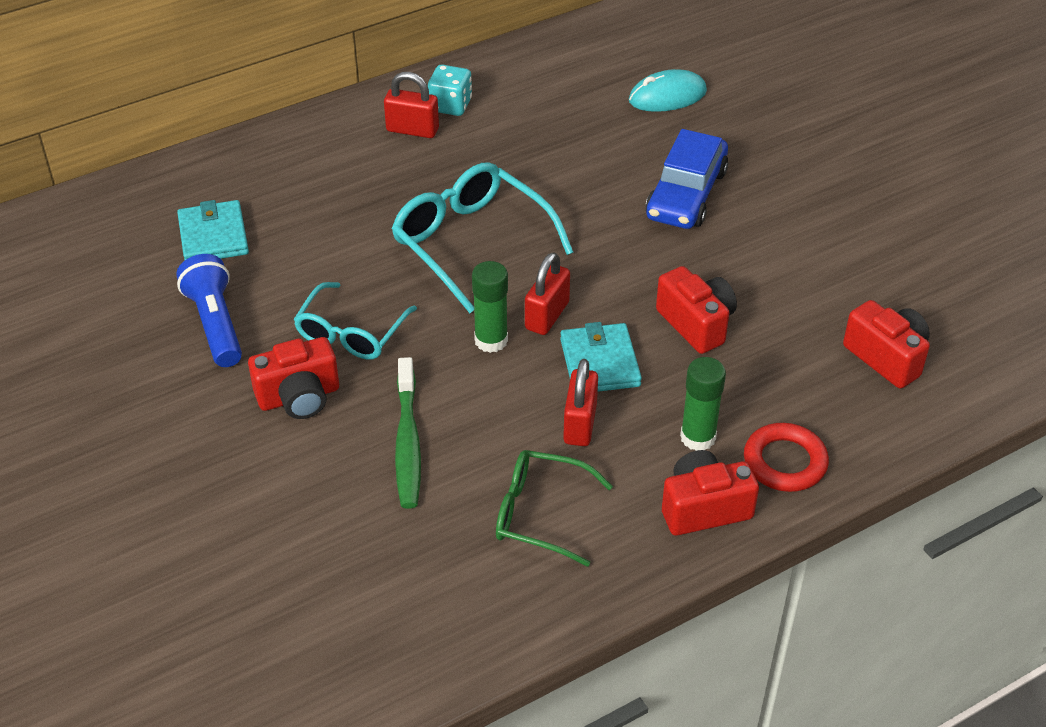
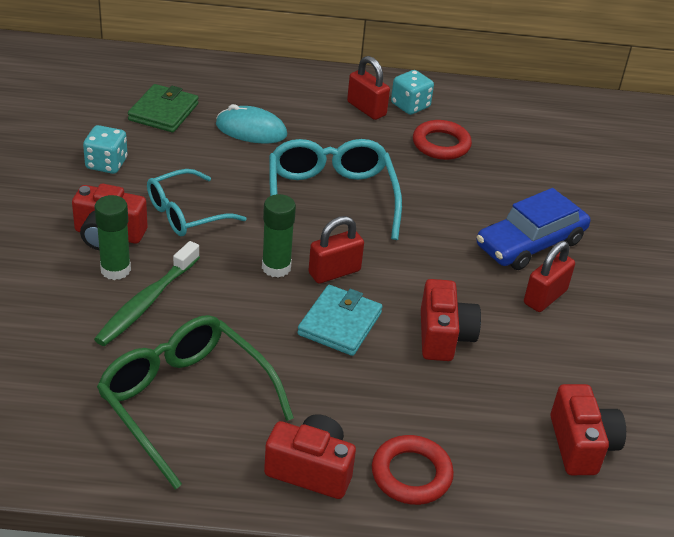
camera: 30 degrees right, 5 degrees down
(213, 236) = (163, 112): turquoise wallet -> green wallet
(215, 324) = (106, 164): blue flashlight -> turquoise dice
(518, 133) = (441, 144): none -> red ring
(540, 514) = (185, 401): green glasses -> green glasses, size x1.52
(580, 424) = (280, 357): red padlock -> red padlock (545, 297)
(667, 96) = (584, 171): turquoise mouse -> turquoise mouse (251, 130)
(698, 437) = (360, 416): green glue stick -> green glue stick (115, 270)

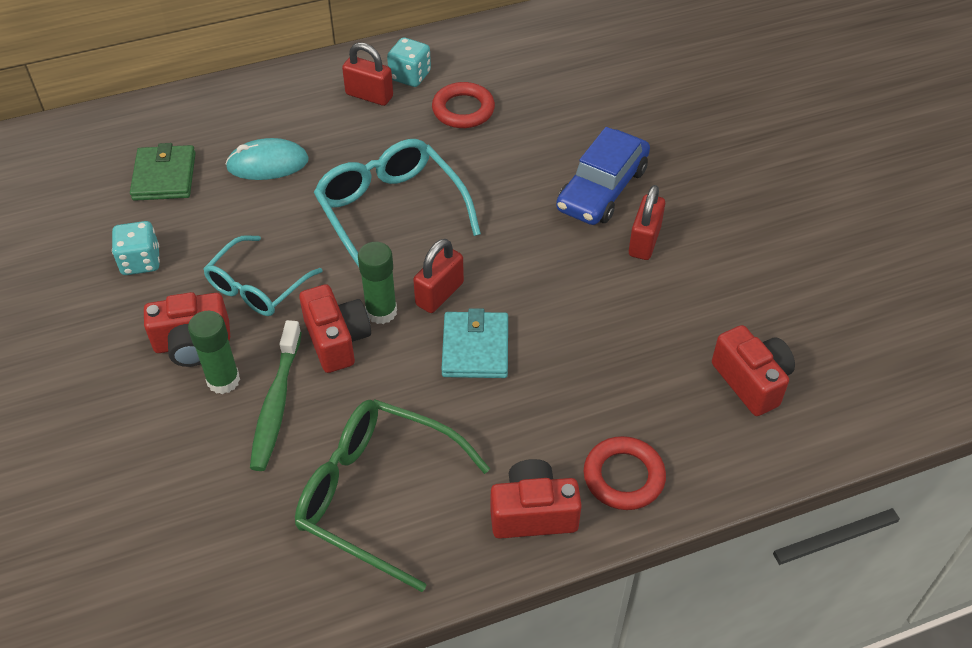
camera: 20 degrees left, 10 degrees up
(444, 336) = (577, 321): red camera -> red camera (337, 340)

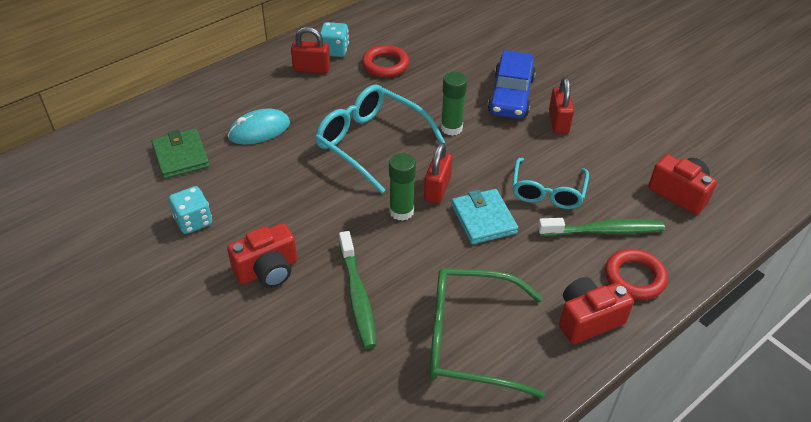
camera: 20 degrees left, 5 degrees down
(223, 380) = (306, 290): green glue stick -> green glue stick (451, 128)
(257, 287) = (297, 217): turquoise glasses -> turquoise glasses (547, 192)
(337, 340) = (379, 239): red camera -> none
(619, 404) = (603, 231): none -> green toothbrush

